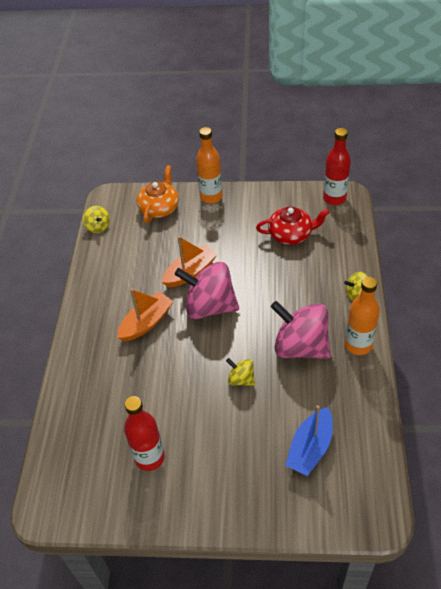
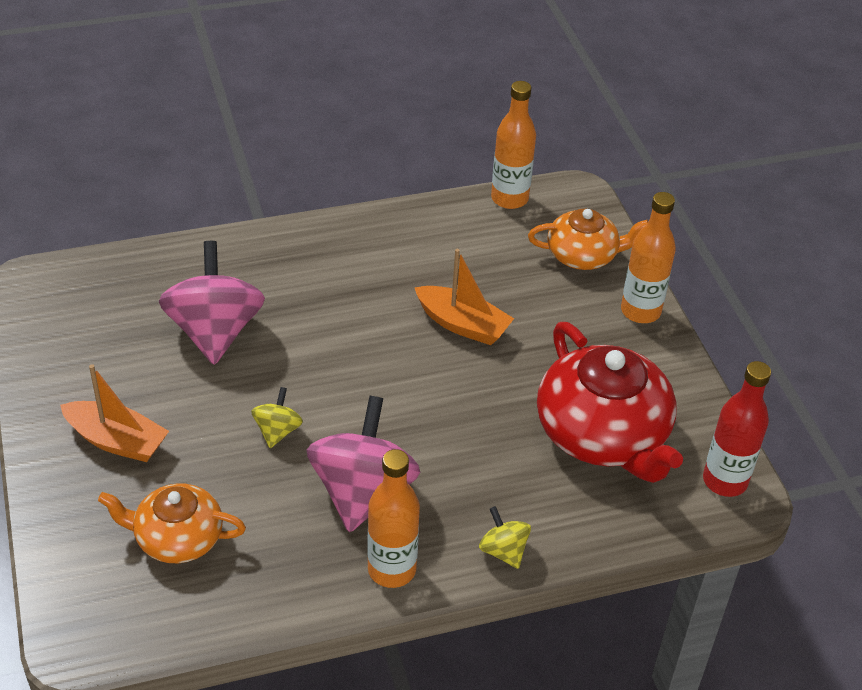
camera: 65 degrees right, 5 degrees down
(98, 227) = (509, 198): yellow spinning top -> orange bottle
(146, 322) = (346, 300): orange boat -> orange boat (117, 441)
(149, 457) = (122, 361): red bottle -> none
(210, 306) = (403, 363): pink spinning top -> pink spinning top (215, 332)
(291, 234) = (603, 434): red teapot -> red teapot, size x1.69
(310, 448) = (177, 538): blue boat -> orange teapot

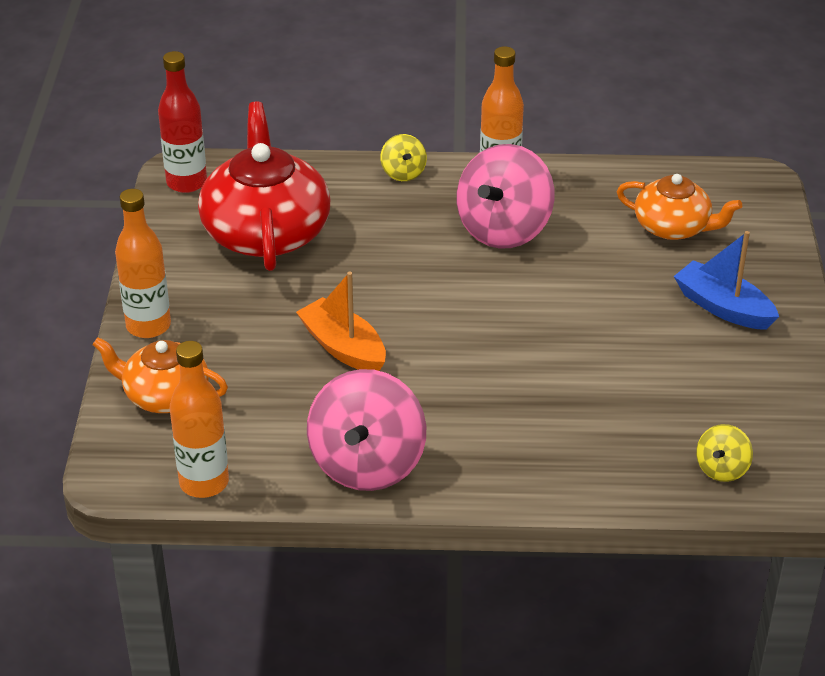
camera: 160 degrees left, 5 degrees down
(117, 441) = (723, 307): orange boat -> blue boat
(215, 332) = (611, 390): pink spinning top -> pink spinning top (367, 464)
(277, 431) = (567, 288): yellow spinning top -> yellow spinning top (722, 469)

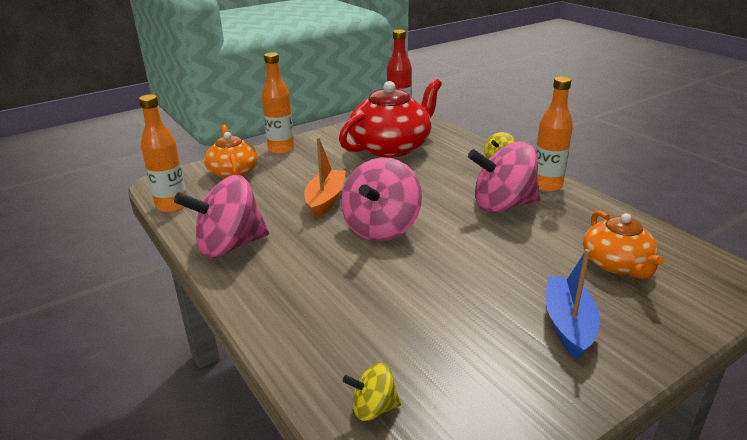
camera: 55 degrees right, 10 degrees down
(455, 335) = (381, 228): none -> pink spinning top

